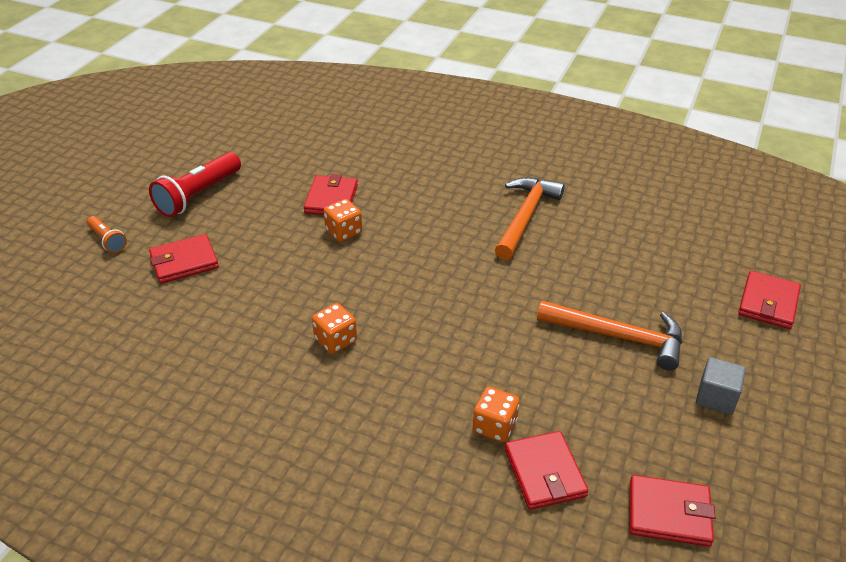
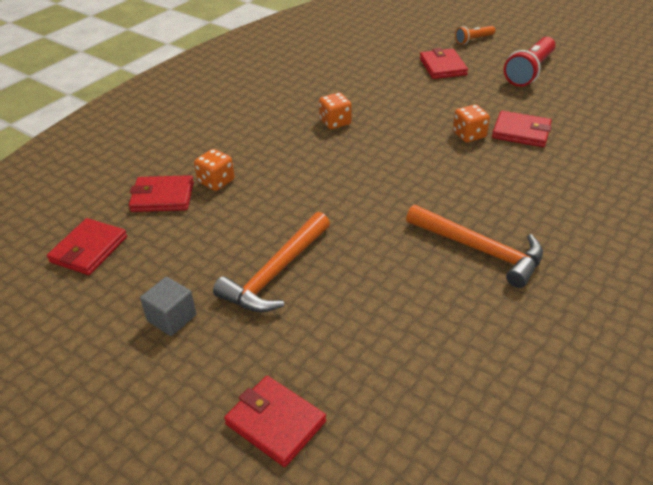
camera: 105 degrees right, 0 degrees up
(198, 195) = (529, 71): red flashlight -> red flashlight turned 105 degrees counterclockwise

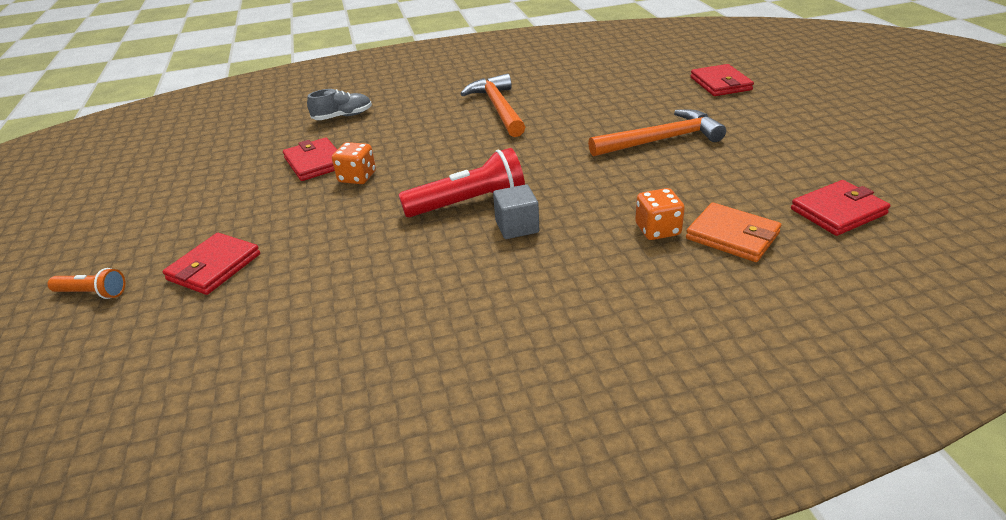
camera: 140 degrees left, 5 degrees down
(162, 197) = (732, 236): red wallet -> orange wallet
(172, 318) = (766, 140): grey cube -> grey cube (517, 227)
(335, 122) = (451, 246): orange dice -> none
(529, 71) = (166, 215): red flashlight -> red flashlight (468, 203)
(596, 177) = (343, 116): none -> grey shoe

